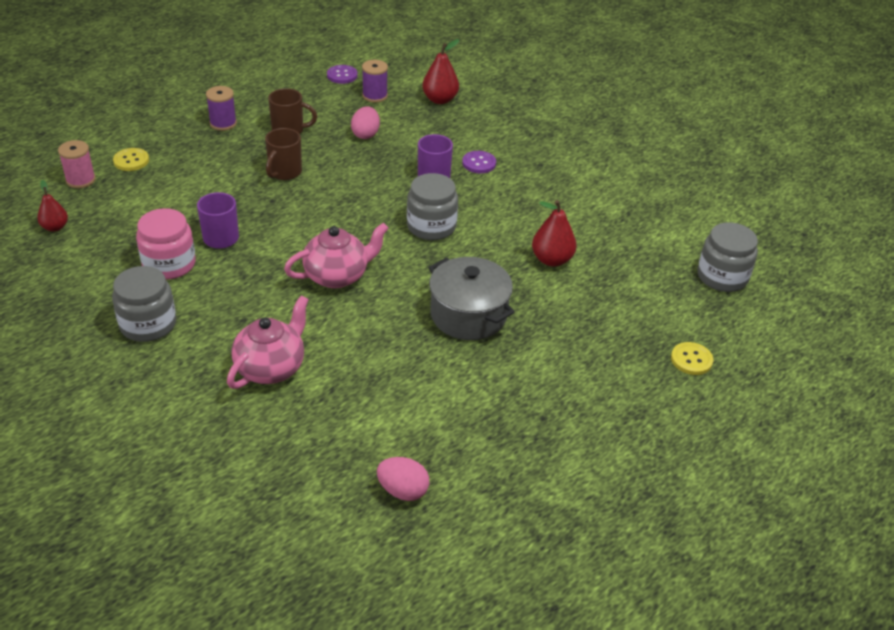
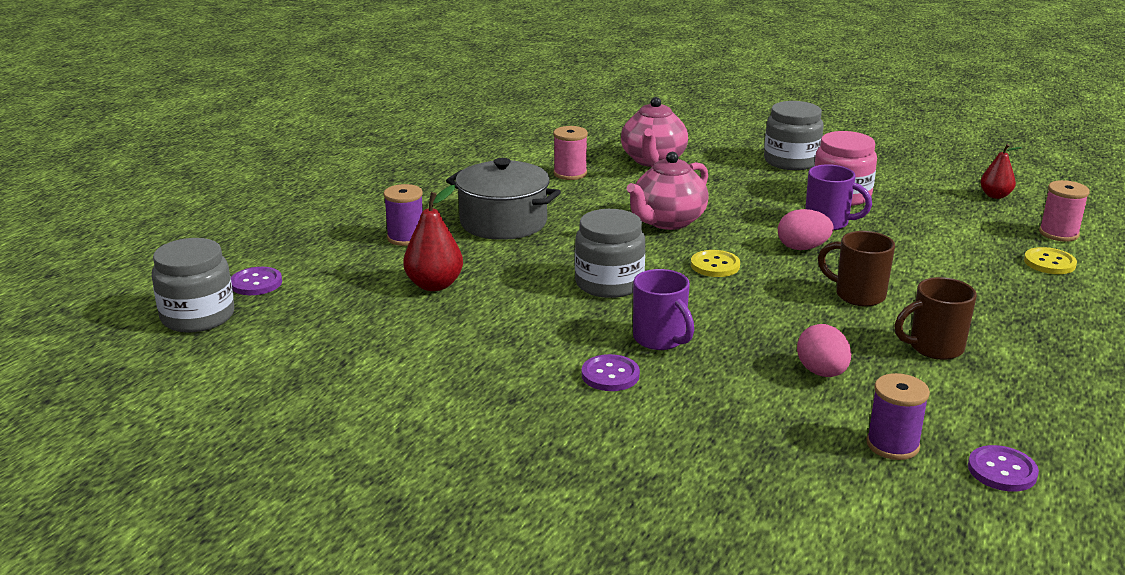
camera: 160 degrees right, 15 degrees down
(223, 123) = (1034, 333): purple spool -> purple spool (406, 238)
(284, 172) = (857, 295): brown mug -> brown mug turned 60 degrees counterclockwise
(366, 370) = (570, 174): none -> pink spool
(403, 491) = (485, 132): pink egg -> pink egg (802, 248)
(440, 99) = (775, 473): red pear -> none
(681, 299) = (256, 283): none -> purple button
(691, 360) = (245, 238): yellow button -> yellow button (715, 265)

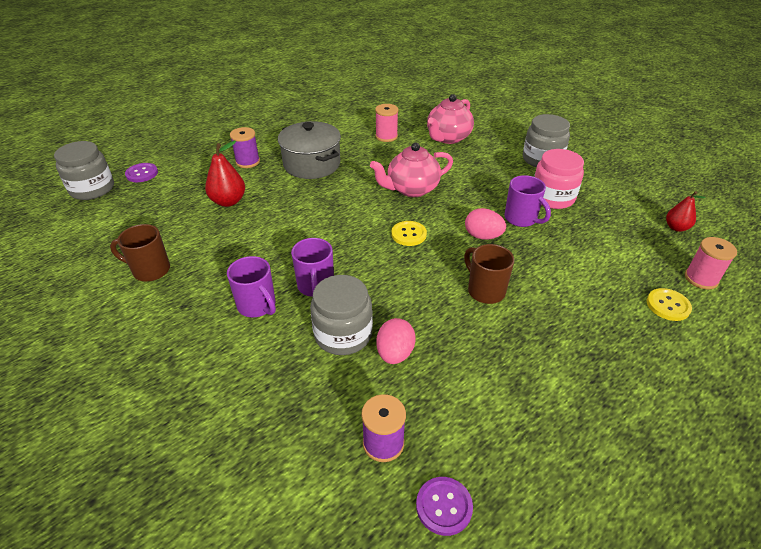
camera: 25 degrees right, 15 degrees up
(609, 283) = (328, 230): grey jar -> grey jar (343, 334)
(610, 375) = (257, 306): purple button -> purple mug
(934, 348) = (498, 359): brown mug -> brown mug (150, 270)

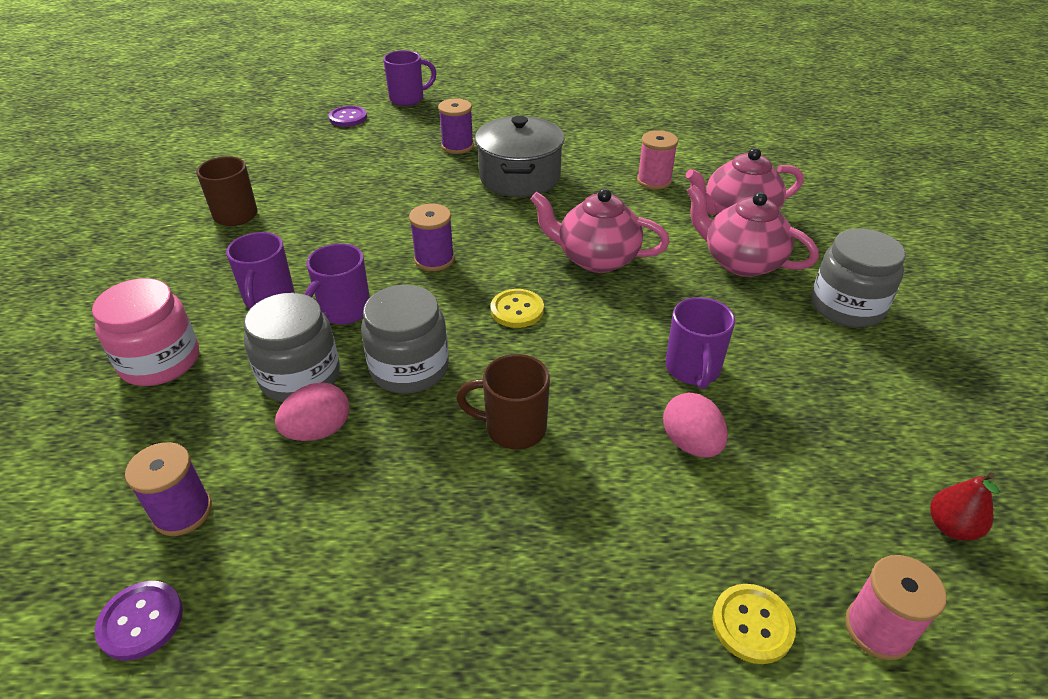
camera: 40 degrees right, 0 degrees up
(92, 189) = (291, 115): grey jar -> grey jar (409, 368)
(169, 145) = (408, 99): none -> purple mug
(228, 201) = (384, 180): red pear -> none
(327, 231) = (434, 259): none -> purple spool
(477, 159) = (741, 262): none -> pink teapot
(482, 236) = (606, 362): pink egg -> pink egg (691, 443)
(485, 290) = (513, 428): brown mug -> brown mug turned 90 degrees counterclockwise
(552, 197) = (785, 366): pink jar -> pink jar (160, 361)

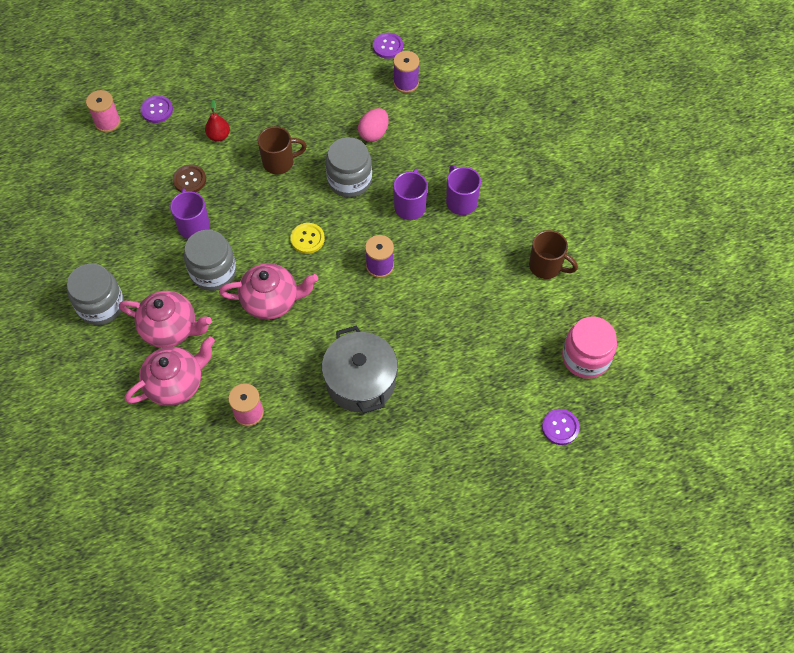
camera: 160 degrees right, 20 degrees up
(160, 361) = (484, 145): pink jar -> pink jar (585, 357)
(300, 377) = (404, 158): grey jar -> grey jar (213, 272)
(408, 99) = (527, 485): purple mug -> none
(457, 146) = (434, 412): purple spool -> none
(691, 443) = (189, 180): pink egg -> brown button
(752, 624) = (157, 110): yellow button -> purple button
(951, 527) = (68, 173): red pear -> red pear (219, 136)

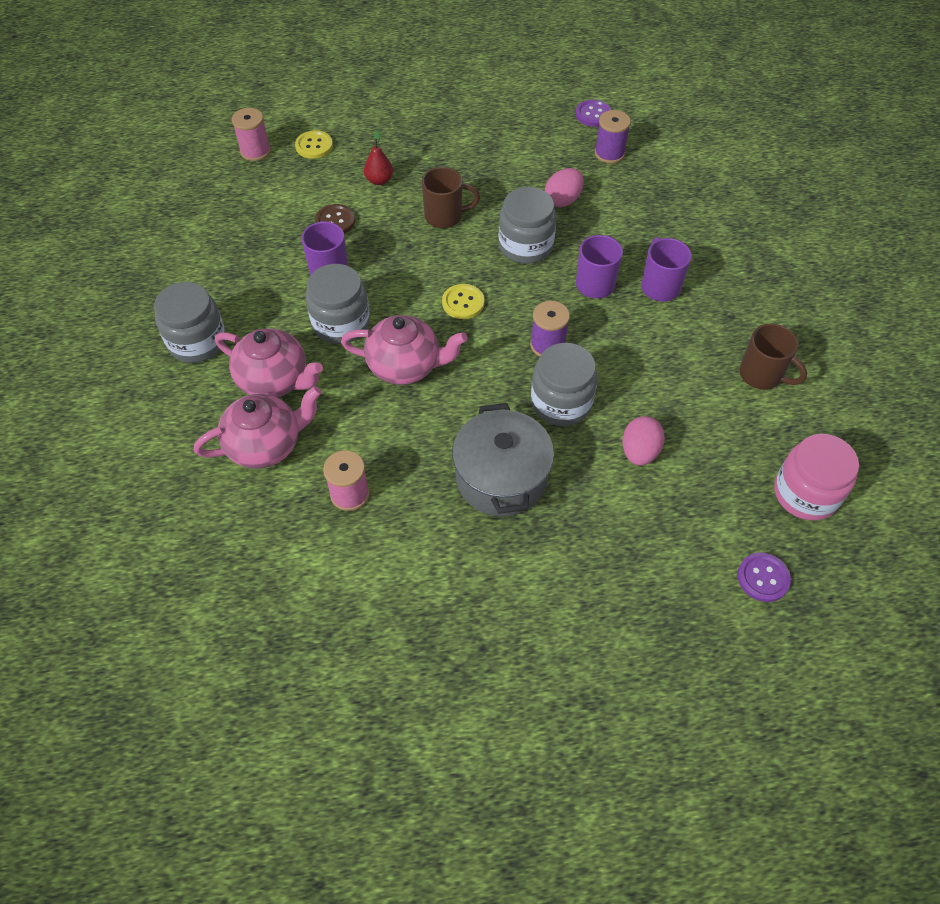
camera: 10 degrees right, 5 degrees down
(157, 110) = (314, 146): purple button -> yellow button
(397, 313) = (561, 402): none -> grey jar
(461, 344) = (639, 452): none -> pink egg

